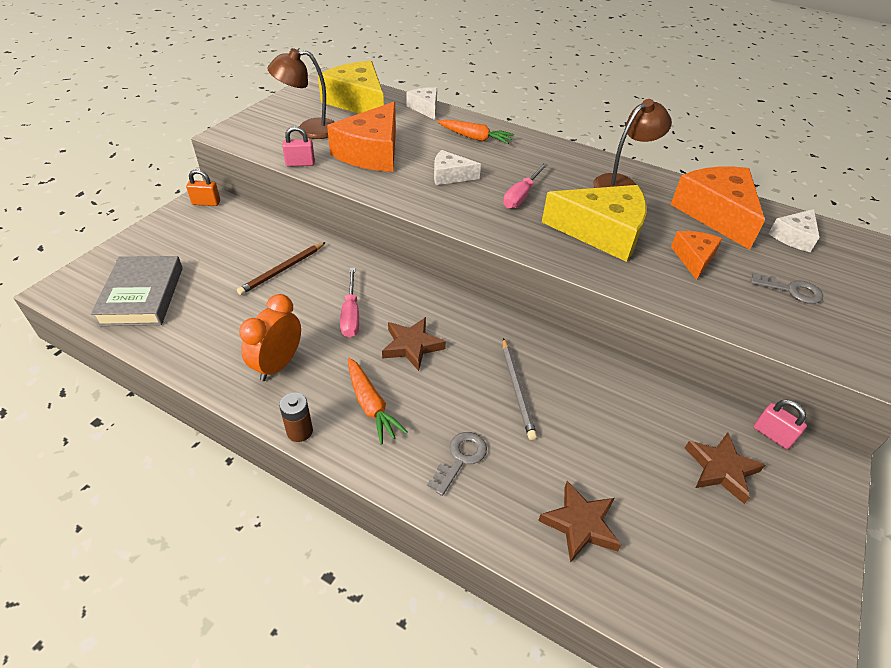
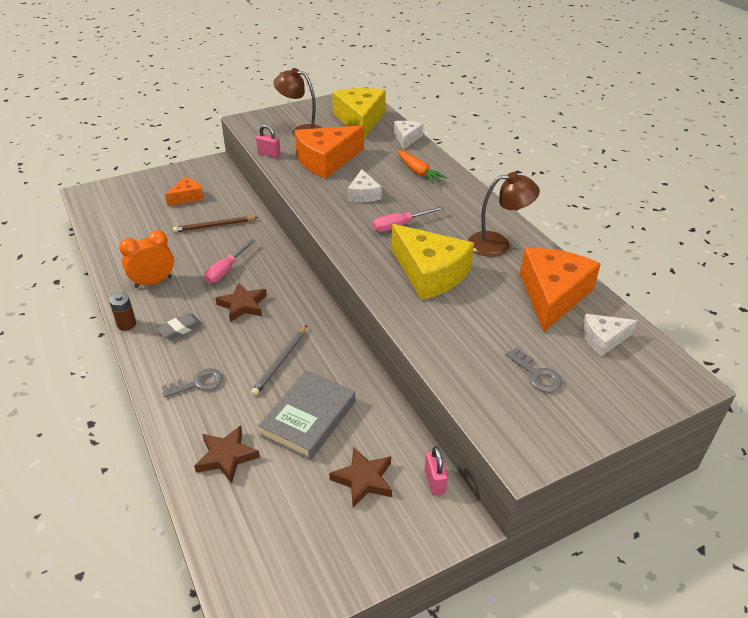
camera: 35 degrees right, 5 degrees down
(142, 295) = (122, 212): grey book -> grey book (309, 418)
(206, 203) = (212, 166): orange padlock -> none
(371, 405) = (180, 329): orange carrot -> grey eraser
(450, 176) = (363, 194): white cheese -> white cheese turned 135 degrees counterclockwise
(694, 258) = (482, 319): orange cheese -> orange cheese (187, 197)

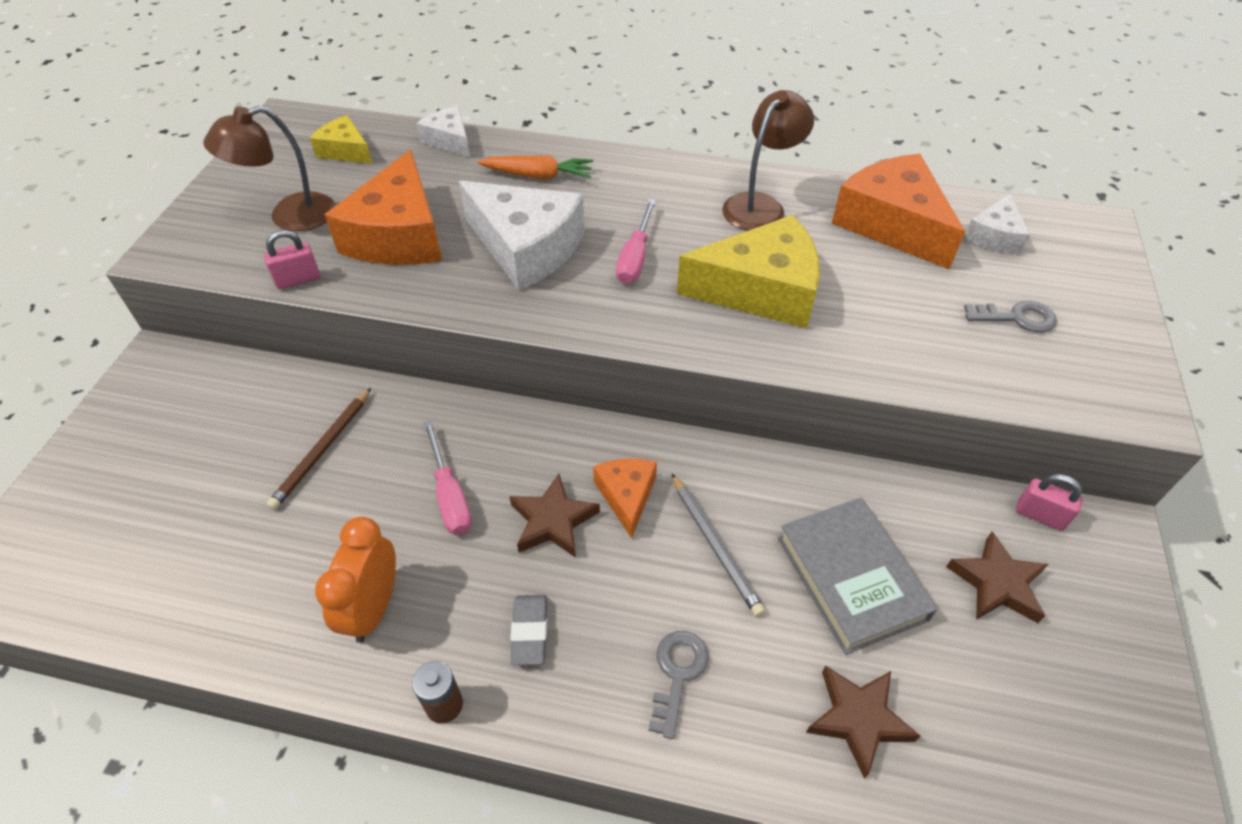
camera: 50 degrees left, 10 degrees up
(187, 197) = (200, 442): orange cheese -> orange cheese (627, 496)
(360, 120) = (345, 151): yellow cheese -> yellow cheese, size x0.53
(363, 194) = (526, 248): white cheese -> white cheese, size x1.89

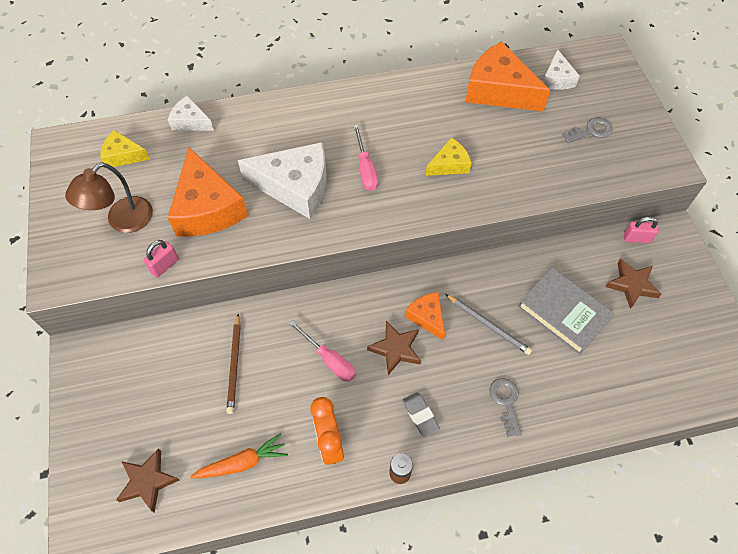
camera: 25 degrees left, 10 degrees up
(538, 175) = (269, 129): orange carrot -> orange carrot (242, 462)
(760, 205) = (418, 103): brown lamp -> none
(760, 290) = (449, 164): yellow cheese -> yellow cheese, size x0.53
(858, 719) = (600, 384): brown star -> brown star (148, 481)

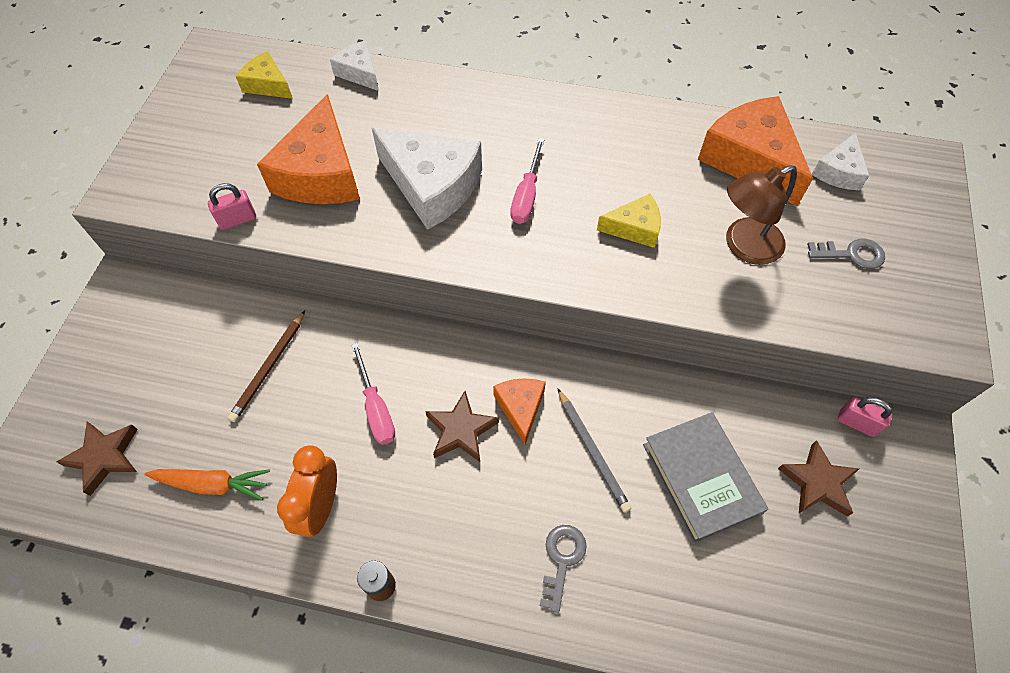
camera: 25 degrees right, 0 degrees up
(123, 221) = (224, 155): brown lamp -> brown lamp (744, 246)
(420, 415) = (445, 525): grey eraser -> none

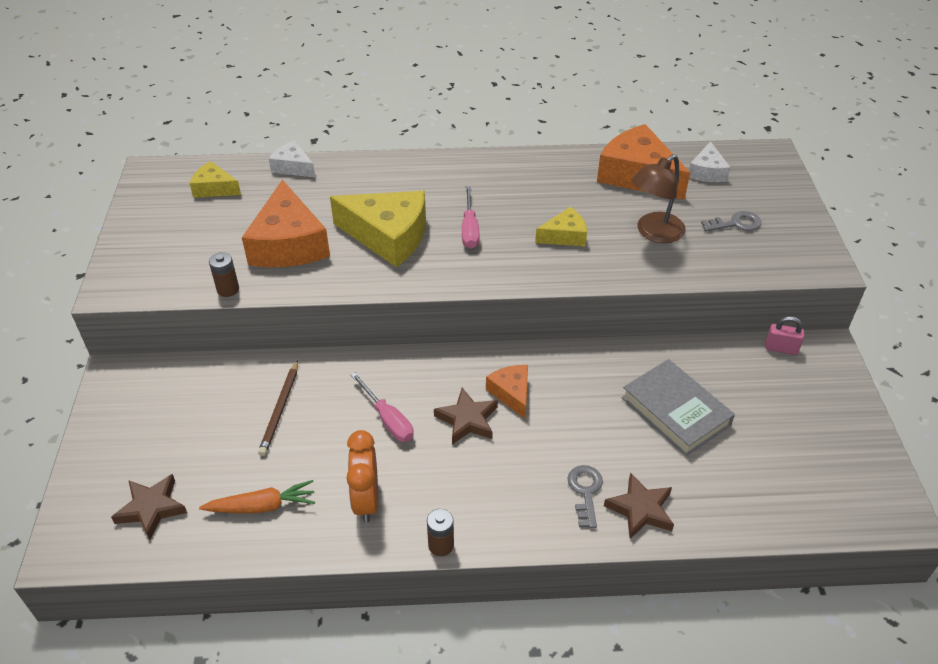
camera: 15 degrees left, 15 degrees down
(237, 220) = (228, 289): pink padlock -> brown battery
(432, 186) = (388, 236): white cheese -> yellow cheese
(592, 451) = (582, 411): grey pencil -> none
(817, 482) = (765, 394): brown star -> brown star (640, 509)

